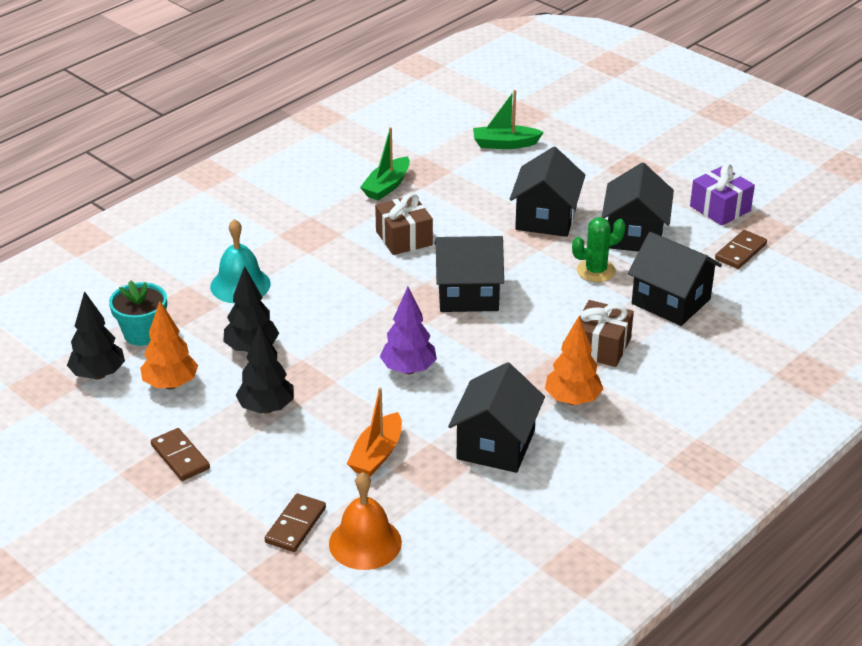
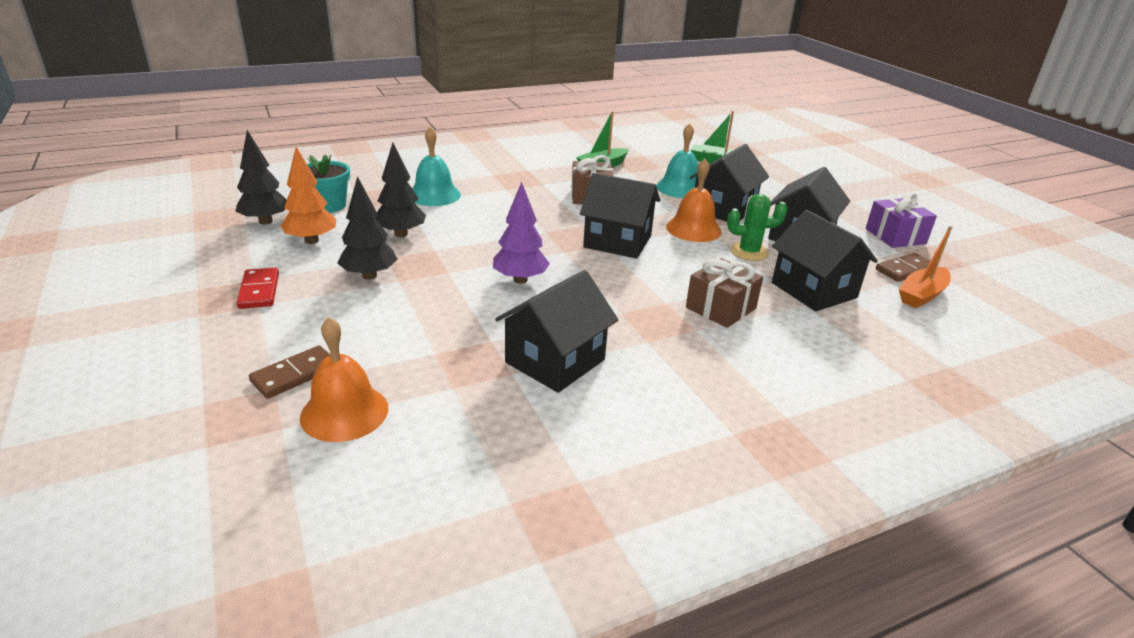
camera: 20 degrees right, 5 degrees down
(180, 457) = (259, 291): brown domino -> red domino
(377, 454) = (431, 337): orange boat -> orange boat (921, 295)
(487, 198) = (680, 188): none -> turquoise bell
(530, 255) = (693, 229): none -> orange bell
(572, 400) = (663, 344): orange tree -> none

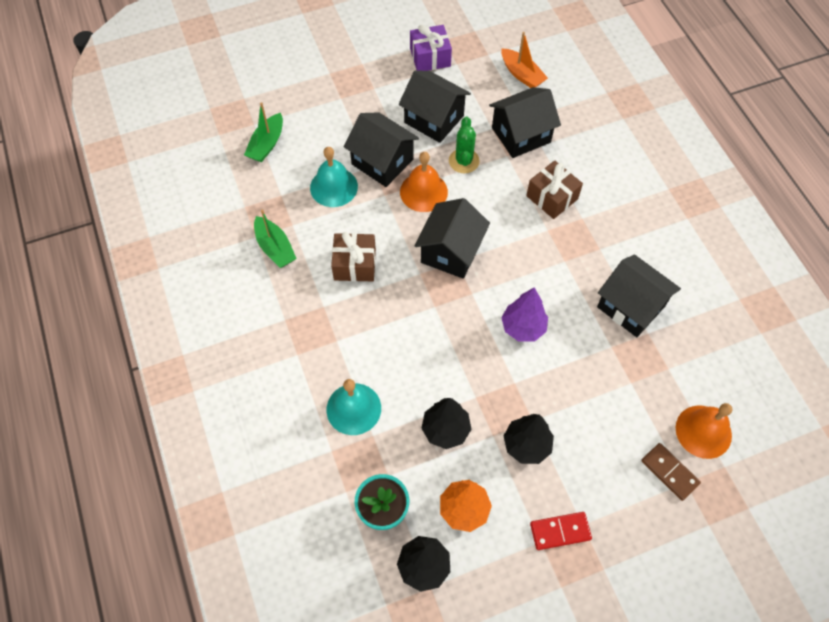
camera: 85 degrees left, 30 degrees up
(905, 270) = (486, 71): brown domino -> none

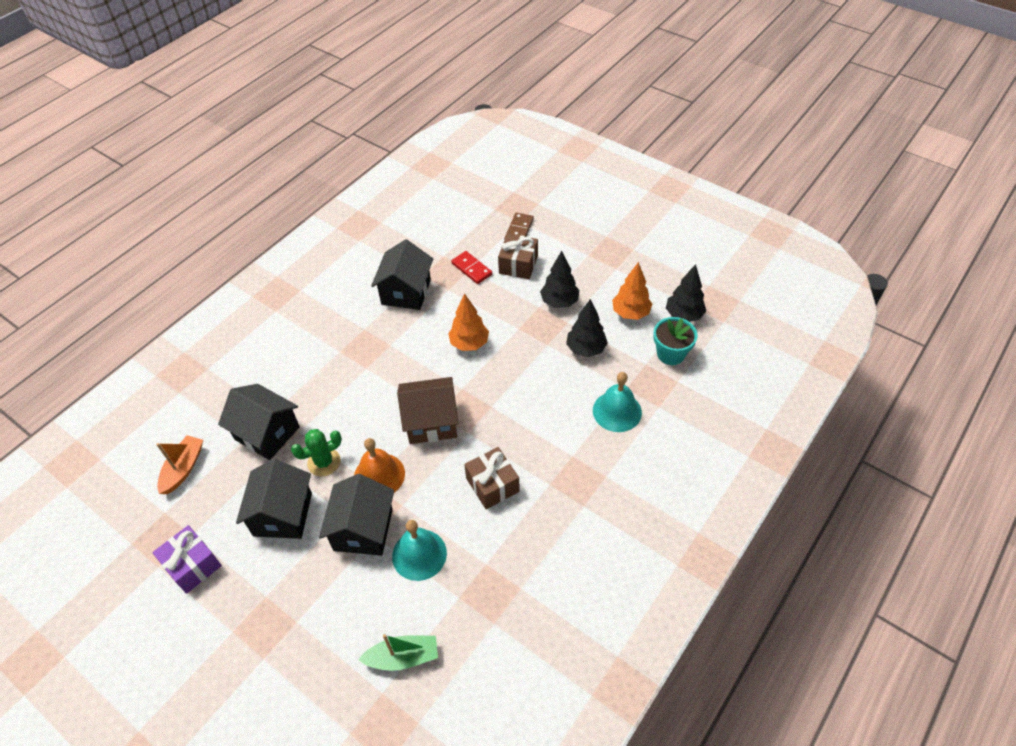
camera: 120 degrees left, 10 degrees down
(275, 248) = (520, 561): green boat -> none
(451, 252) = (431, 422): black house -> brown house
(523, 327) = (469, 343): purple tree -> orange tree
(552, 197) = (329, 379): brown gift -> brown gift (518, 265)
(560, 531) = (601, 263): red domino -> red domino (471, 269)
(703, 431) = (478, 225): orange bell -> none

